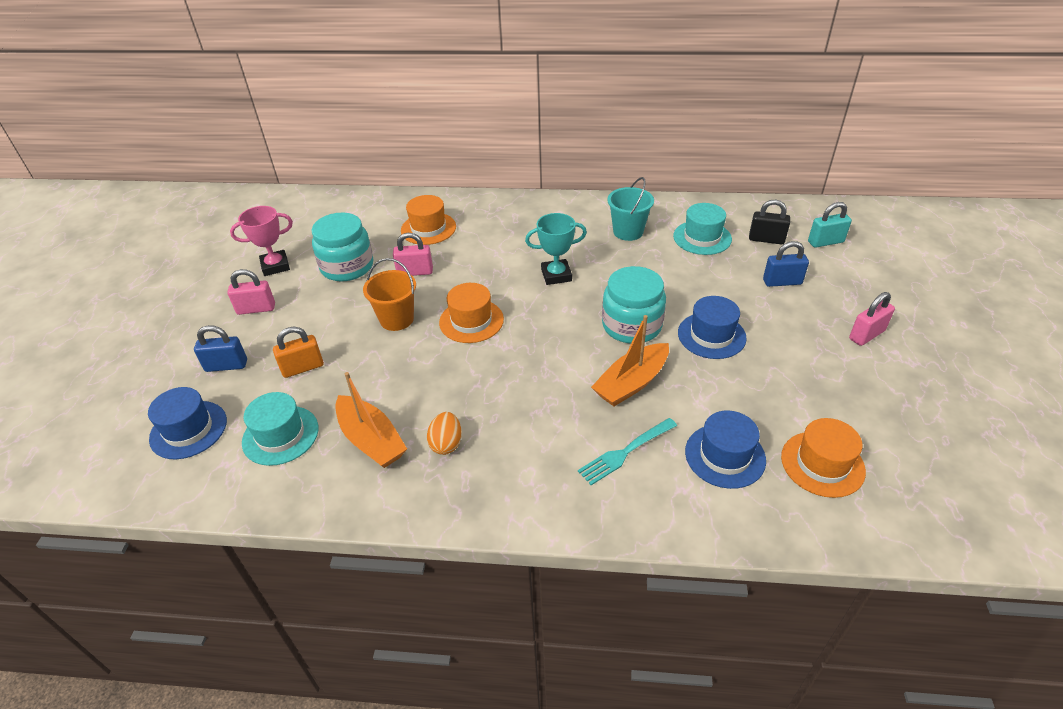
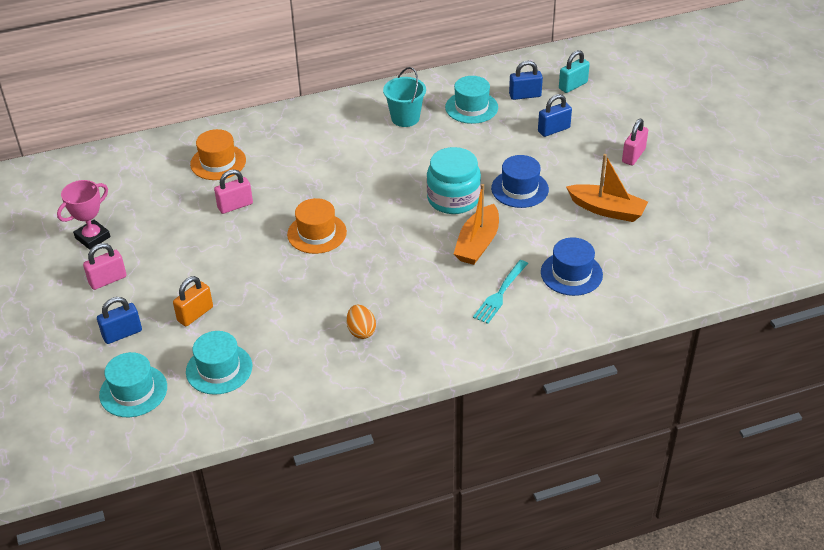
camera: 25 degrees left, 0 degrees up
(188, 429) = (133, 391): blue hat -> turquoise hat
(347, 266) = (165, 218): turquoise jar -> none
(371, 440) = (299, 348): orange boat -> orange boat (607, 210)
(396, 319) = (249, 251): orange bucket -> none
(556, 275) = (365, 174): turquoise trophy -> none
(766, 239) = (525, 95): black padlock -> blue padlock
(822, 464) = (639, 258): orange hat -> none

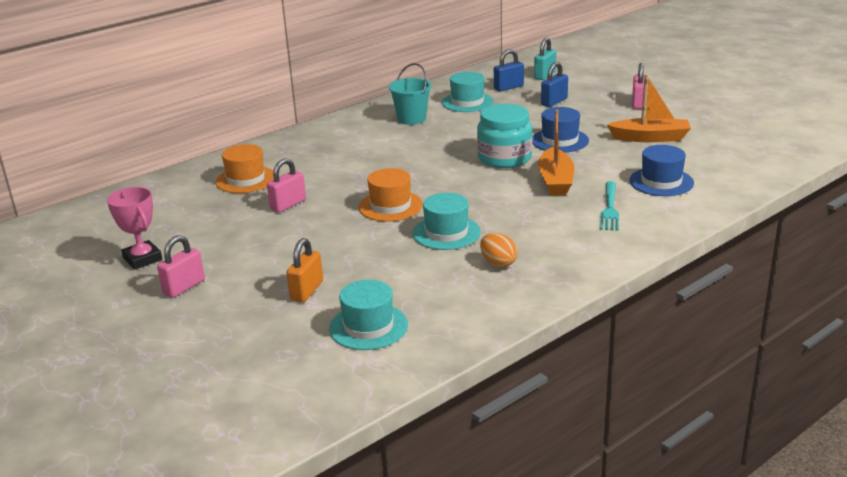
camera: 20 degrees left, 15 degrees down
(92, 237) = (142, 259): pink trophy -> pink trophy turned 60 degrees counterclockwise
(122, 334) = (232, 325): blue padlock -> none
(133, 391) = (281, 369): turquoise hat -> turquoise hat (446, 233)

